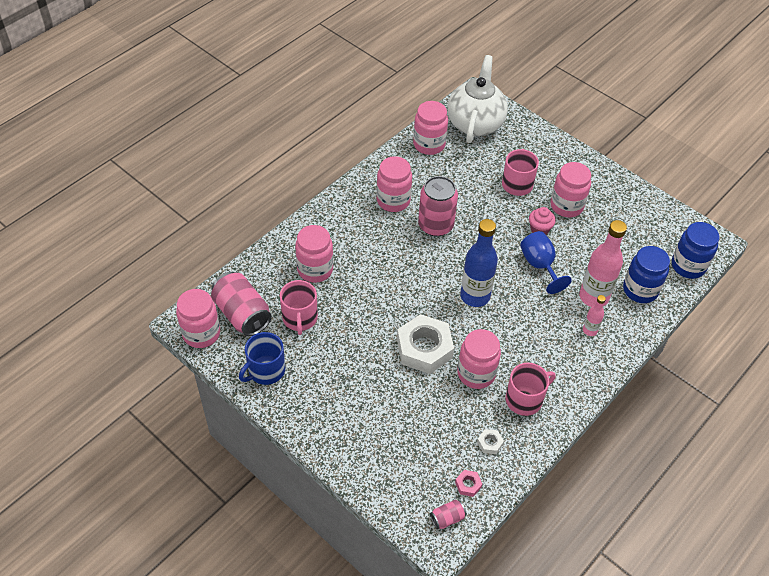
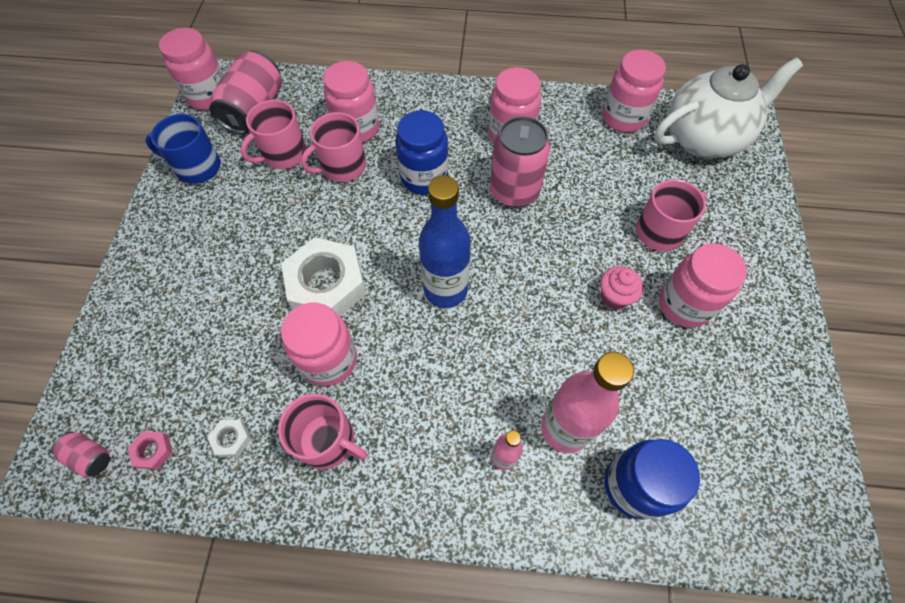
camera: 55 degrees right, 10 degrees up
(340, 294) = (342, 166): none -> pink mug
(539, 265) = (557, 331): blue goblet -> none
(688, 266) = (746, 532): blue jar -> blue jar (424, 177)

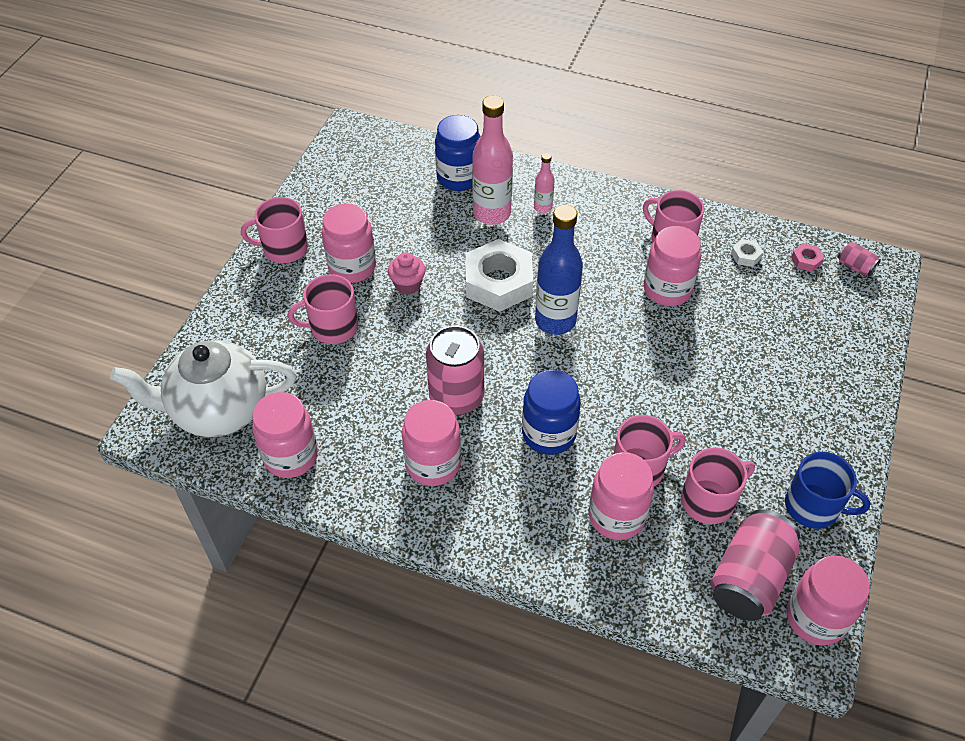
camera: 165 degrees left, 10 degrees down
(327, 285) = (665, 347): white nut -> white nut (498, 282)
(771, 311) = (284, 248): none -> pink mug

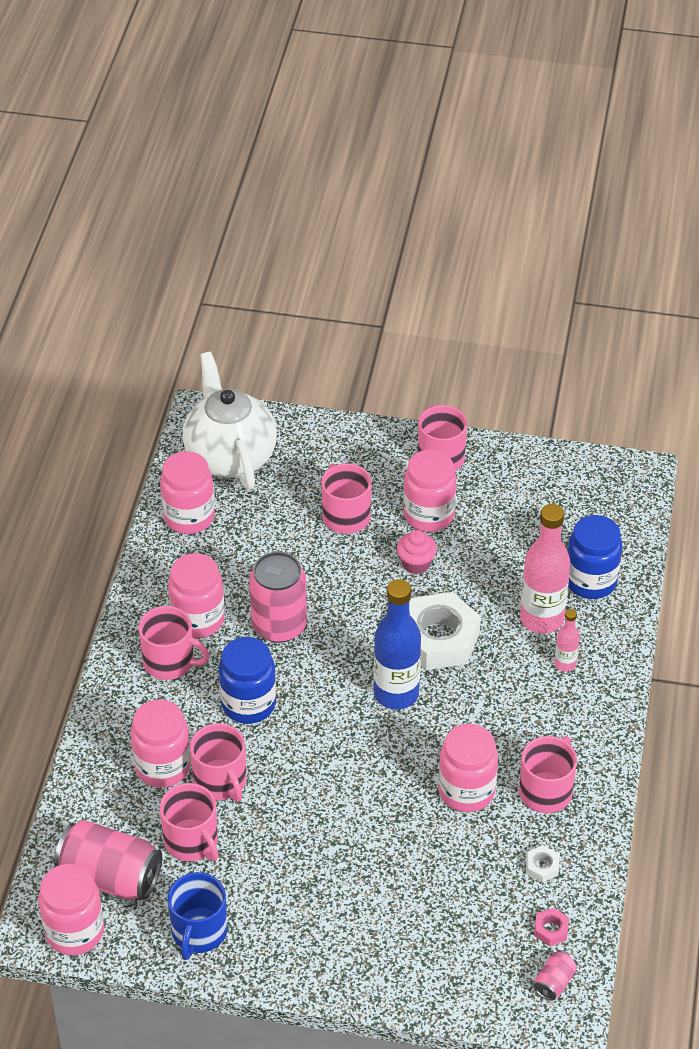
camera: 80 degrees right, 5 degrees down
(483, 495) = (170, 662): none -> pink mug

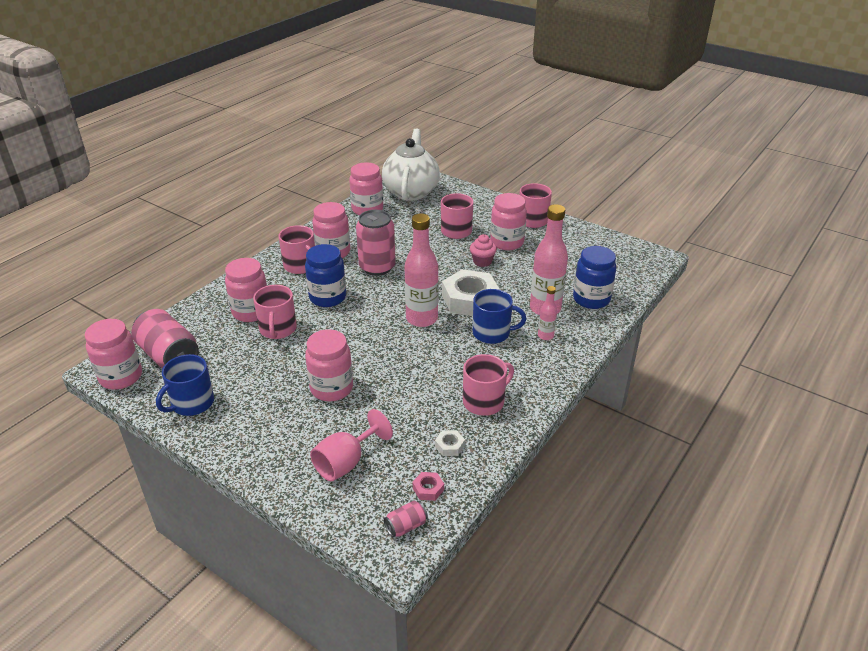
camera: 25 degrees right, 10 degrees down
(192, 841) = (233, 354): pink mug -> none
(396, 694) = (422, 319): blue bottle -> pink bottle
(440, 934) = (346, 462): none -> pink goblet
(466, 791) = (428, 384): pink jar -> pink jar (331, 388)
(498, 684) = (492, 333): none -> blue mug

